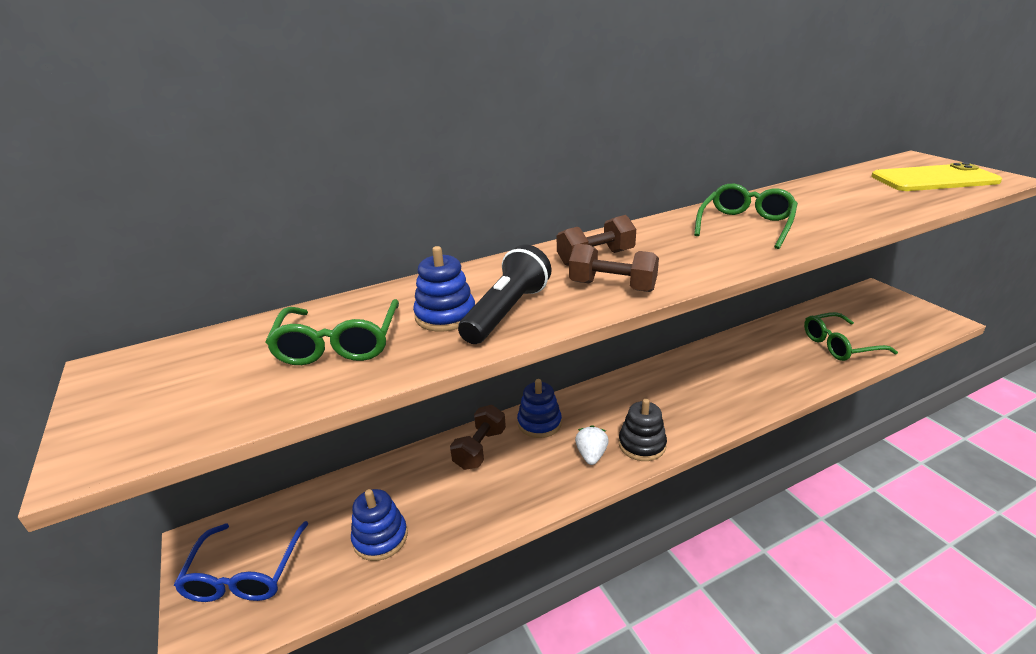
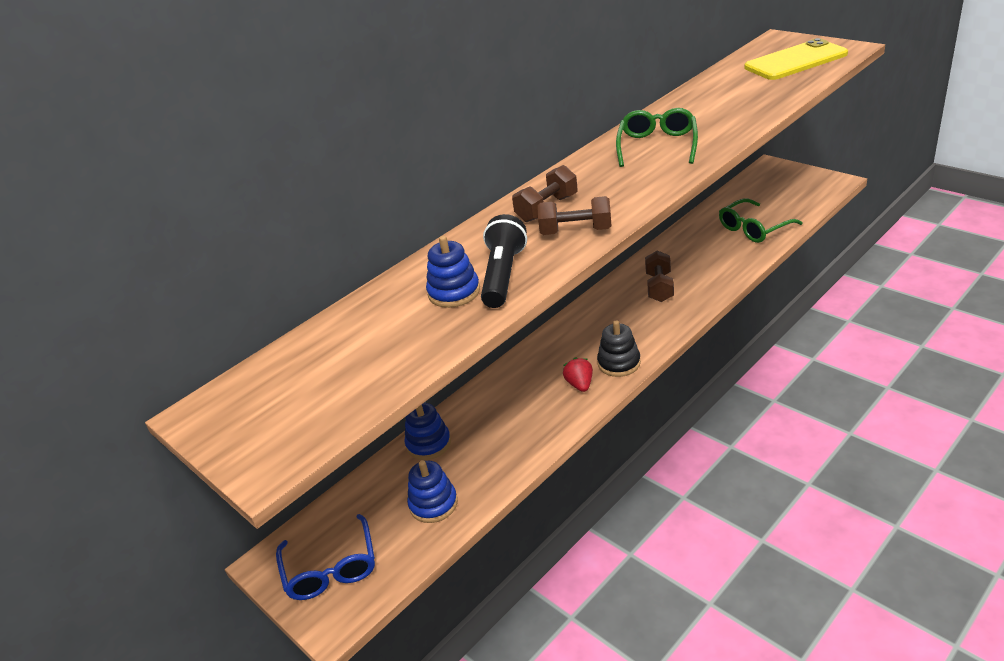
camera: 15 degrees left, 5 degrees up
(339, 343) = (382, 338): green glasses -> none
(480, 449) = (479, 410): brown dumbbell -> brown dumbbell (659, 287)
(539, 423) = (521, 372): blue stacking toy -> blue stacking toy (428, 444)
(591, 455) = (580, 384): white strawberry -> red strawberry

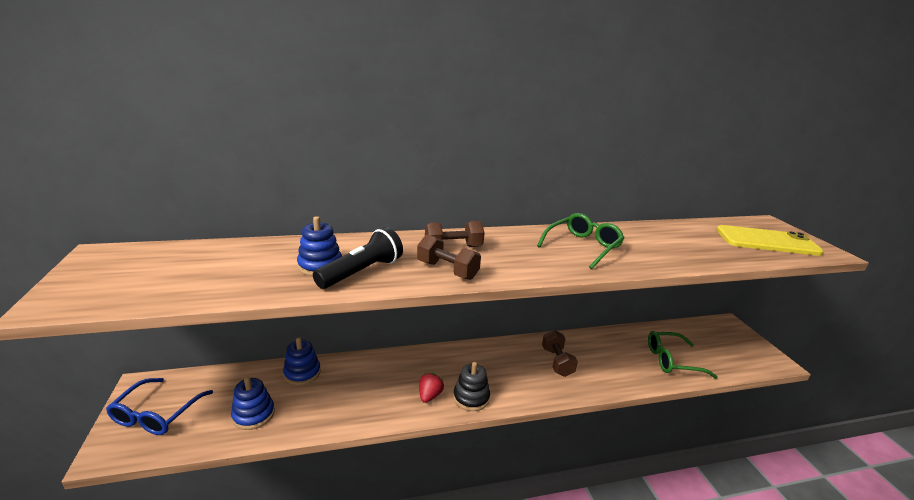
camera: 25 degrees right, 10 degrees down
(659, 287) = (557, 362): brown dumbbell -> brown dumbbell turned 45 degrees counterclockwise

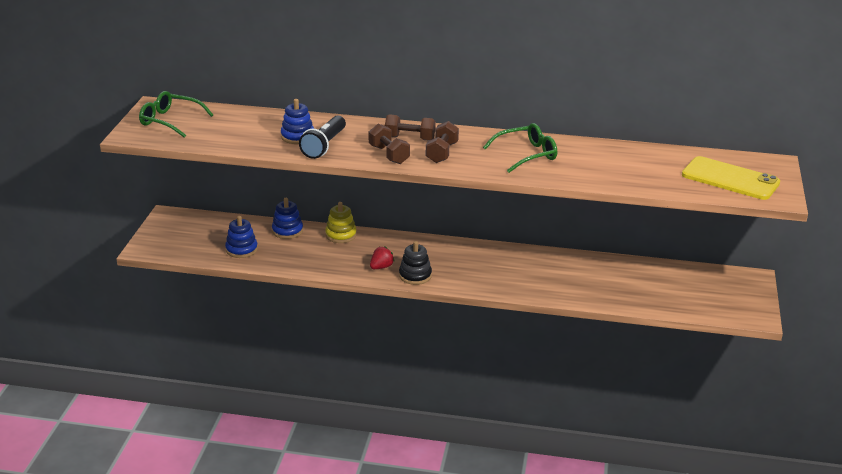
camera: 25 degrees right, 5 degrees up
(157, 414) = (176, 235): blue glasses -> none
(362, 272) = (324, 146): black flashlight -> black flashlight turned 135 degrees clockwise
(364, 364) = (341, 235): none -> yellow stacking toy
(557, 362) = (517, 269): brown dumbbell -> brown dumbbell (442, 153)
(672, 360) = (639, 292): green glasses -> green glasses (170, 121)

